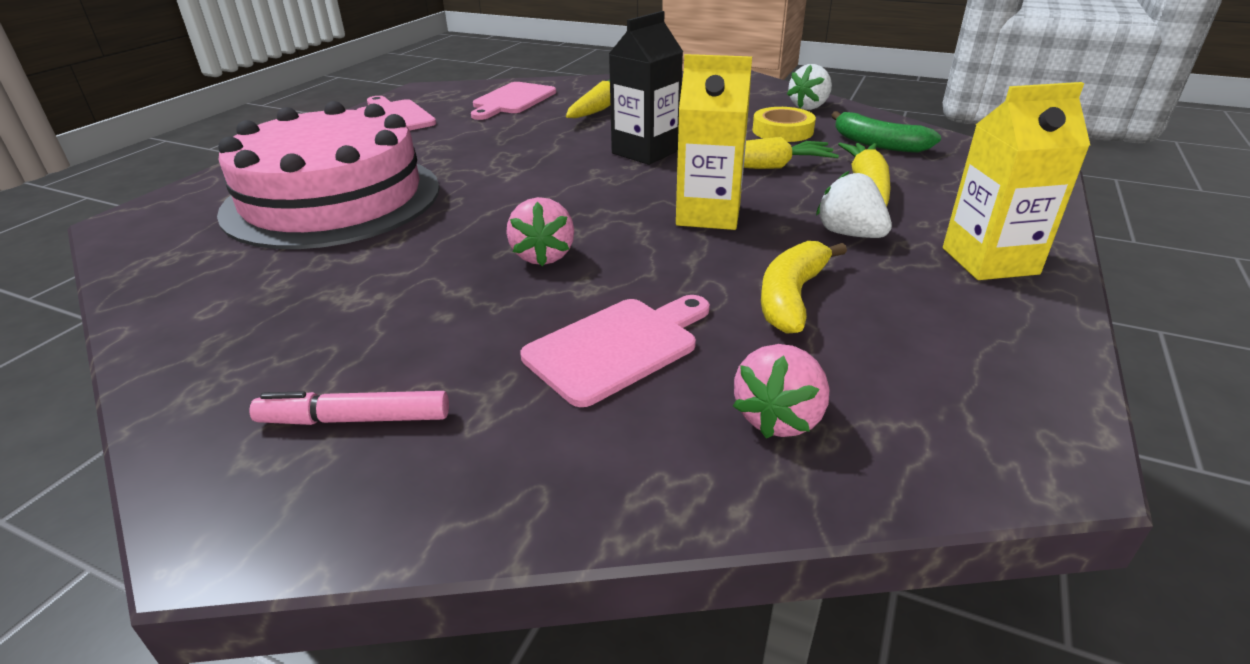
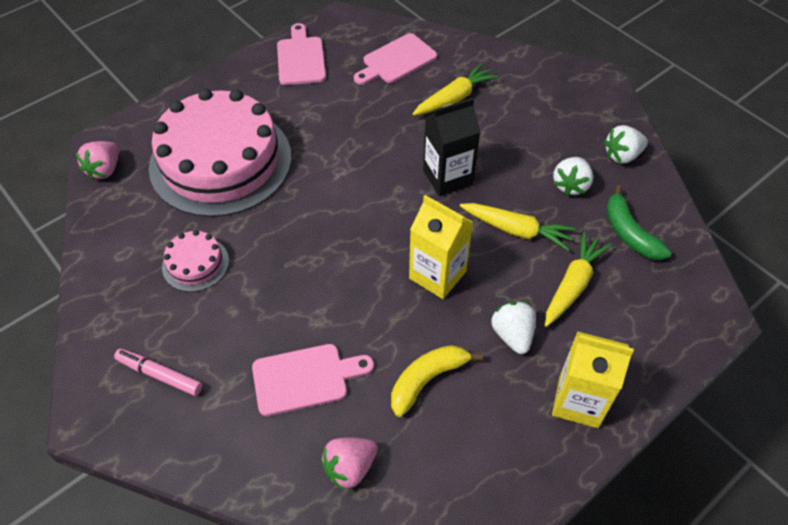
camera: 25 degrees right, 20 degrees up
(349, 287) = (195, 264): none -> pink cake
(543, 256) = (312, 277): pink strawberry -> pink strawberry (105, 170)
(782, 131) = (570, 185): yellow tape -> white strawberry

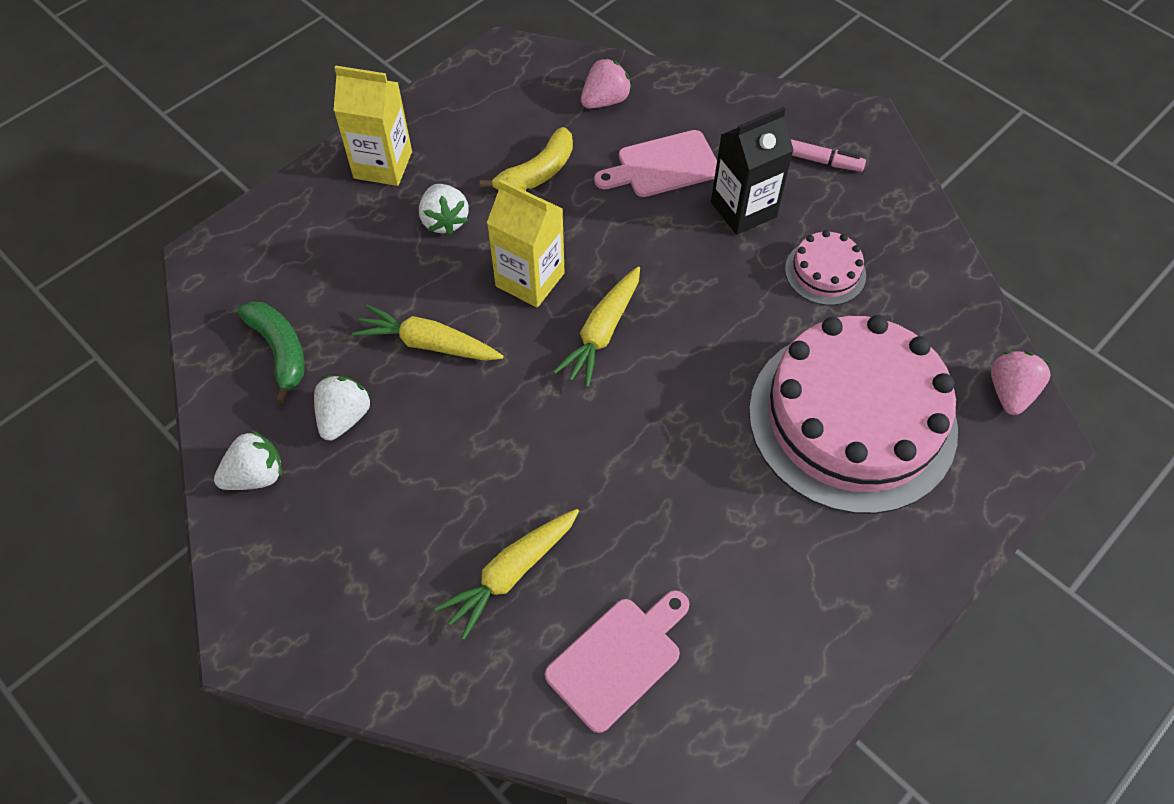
camera: 175 degrees right, 5 degrees up
(301, 58) = (794, 649): pink cutting board -> none
(447, 177) = (520, 417): black carton -> black carton (743, 209)
(573, 284) = (367, 280): yellow carrot -> yellow carrot (602, 333)

